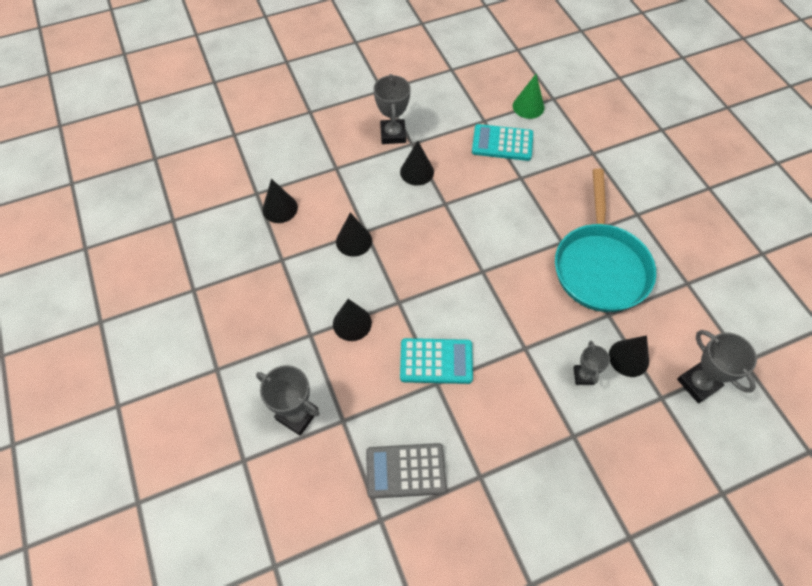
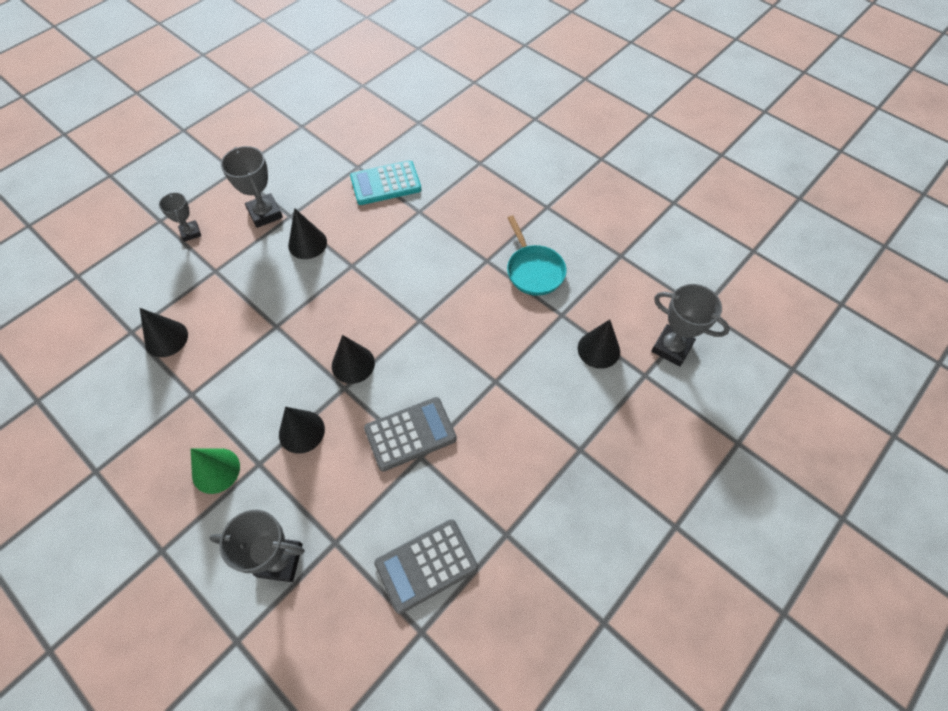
camera: 25 degrees left, 0 degrees up
(354, 241) = (267, 342): black cone -> black cone (353, 364)
(436, 361) = (410, 434): turquoise calculator -> grey calculator
(528, 106) = (397, 138): green cone -> green cone (216, 470)
(583, 376) = (564, 385): grey trophy -> grey trophy (191, 233)
(600, 266) = (533, 270): turquoise pan -> turquoise pan, size x0.56

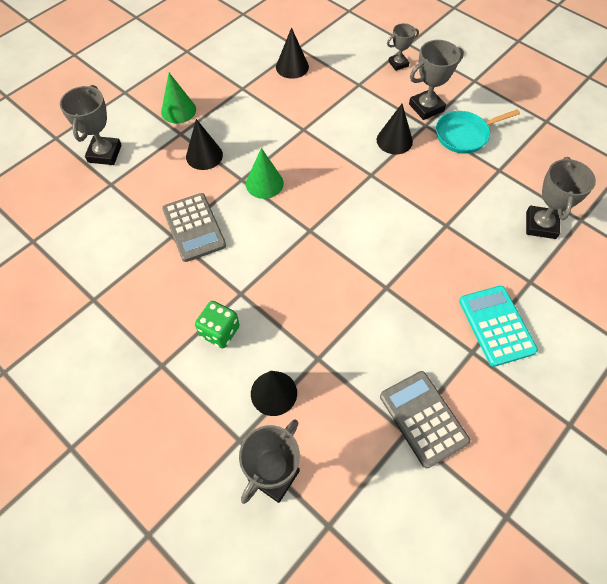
camera: 90 degrees right, 0 degrees up
(353, 364) = (264, 183): black cone -> green cone
(386, 183) = (480, 194): turquoise calculator -> turquoise calculator (496, 325)
(423, 148) = (541, 225): none -> grey trophy
(426, 565) = (80, 242): grey calculator -> grey calculator (423, 418)
(533, 270) = (376, 333): turquoise pan -> turquoise pan (465, 135)
(540, 398) = (219, 331): none -> green dice

